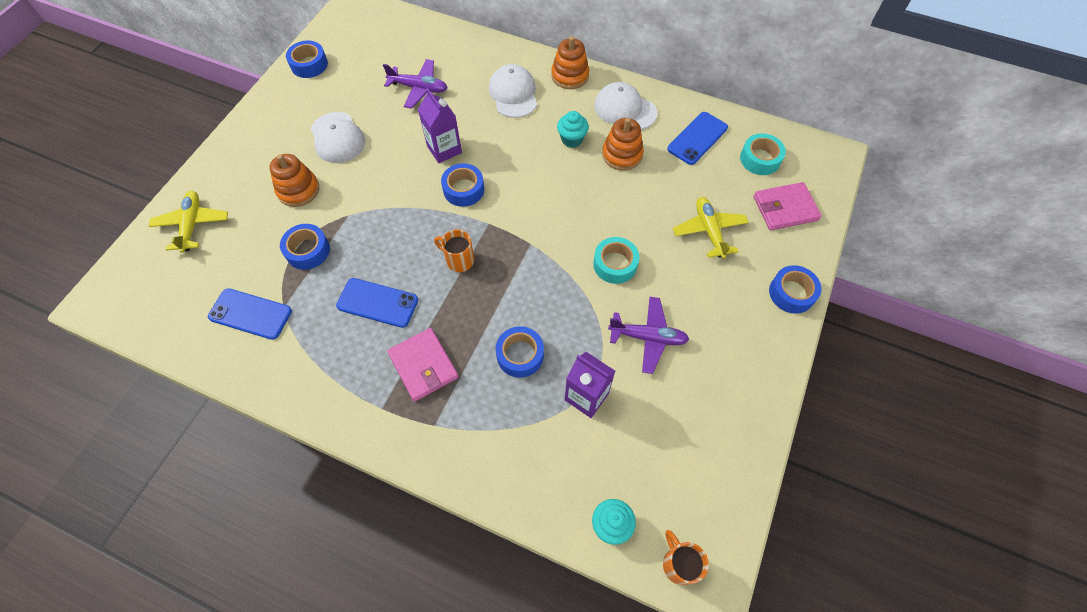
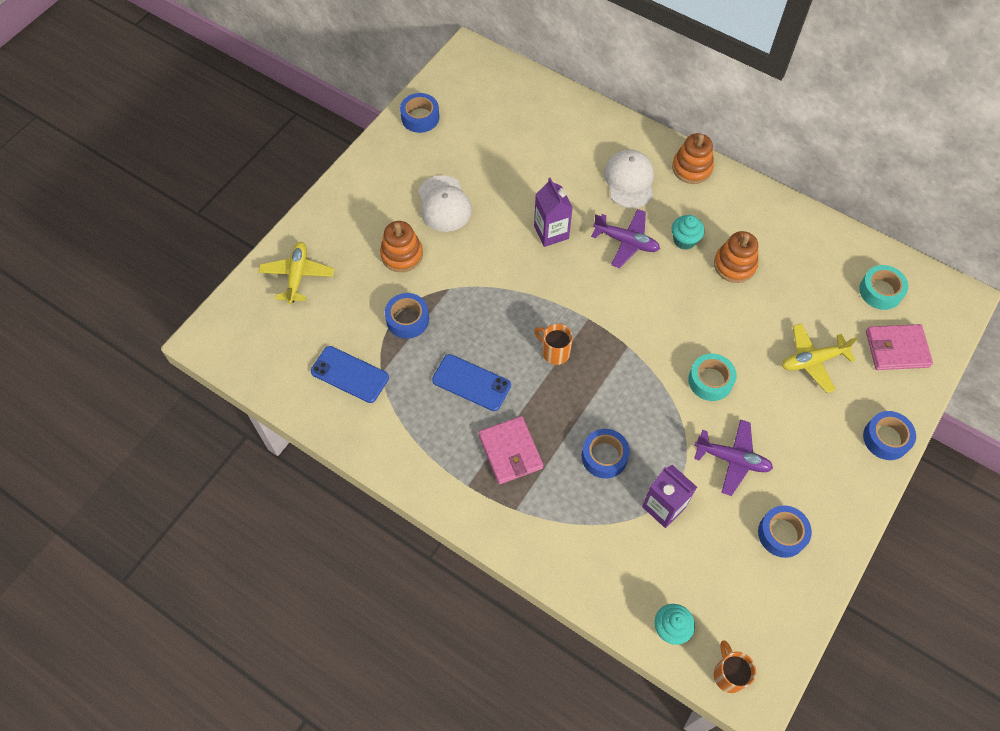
camera: 10 degrees right, 0 degrees up
(419, 88) = (531, 160): purple plane -> purple plane (626, 242)
(463, 189) = (566, 279): blue tape -> blue tape (782, 534)
(625, 109) = (745, 214): white cap -> none
(697, 138) = (817, 258): blue phone -> none
(709, 231) = (812, 361): yellow plane -> yellow plane turned 105 degrees counterclockwise

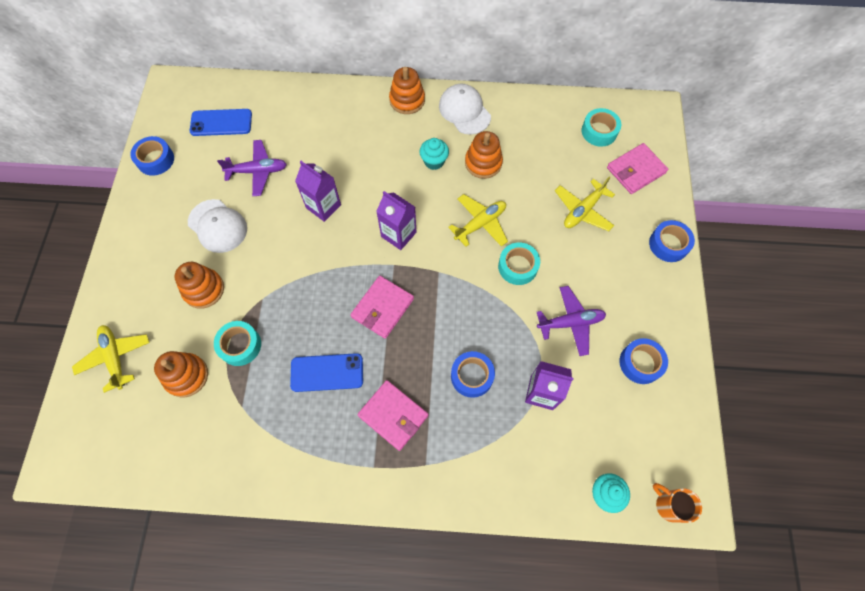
camera: 30 degrees left, 5 degrees up
(348, 322) = (186, 376): none -> orange stacking toy
(349, 374) = (214, 424): blue phone -> blue phone (221, 123)
(407, 319) = (240, 345): blue tape -> turquoise tape
(554, 352) = (382, 308): orange mug -> pink wallet
(609, 293) = (398, 234): none -> purple carton
(626, 242) = (389, 185): purple plane -> purple plane (258, 171)
(629, 180) = (363, 133): white cap -> white cap (464, 111)
(696, 322) = (480, 224): none -> yellow plane

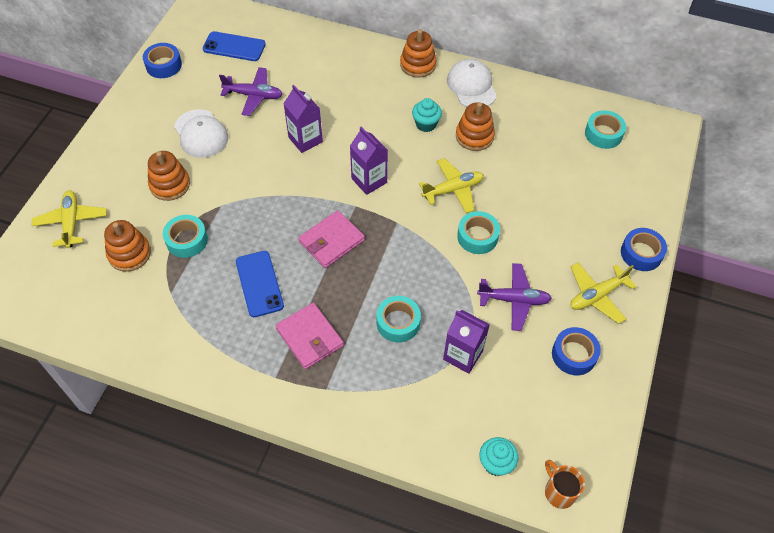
camera: 15 degrees right, 10 degrees down
(327, 372) = (259, 284): blue phone -> blue phone turned 60 degrees clockwise
(472, 376) = (398, 322): blue tape -> turquoise tape
(583, 210) = (561, 202): yellow plane -> yellow plane (597, 295)
(635, 170) = (630, 178): pink wallet -> none

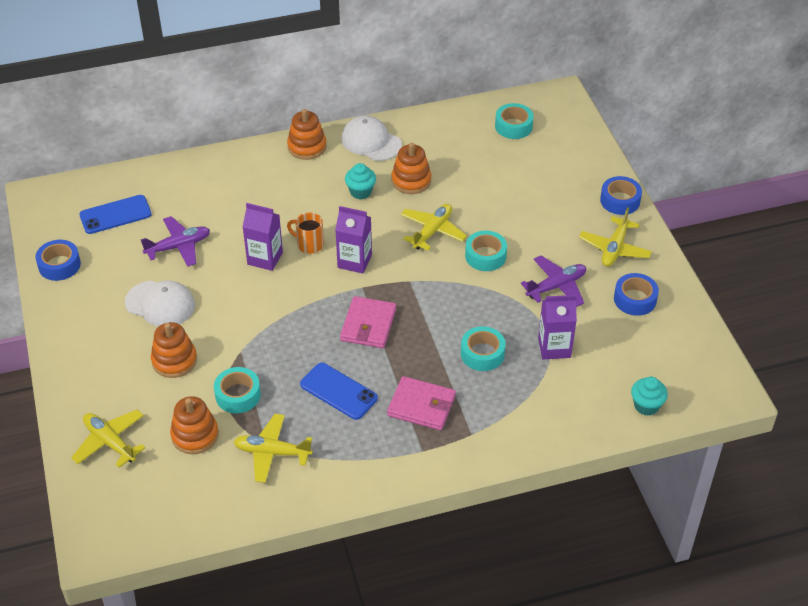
camera: 35 degrees left, 10 degrees down
(167, 303) = (272, 452): none -> yellow plane
(559, 492) = (706, 397): orange mug -> orange mug (309, 245)

